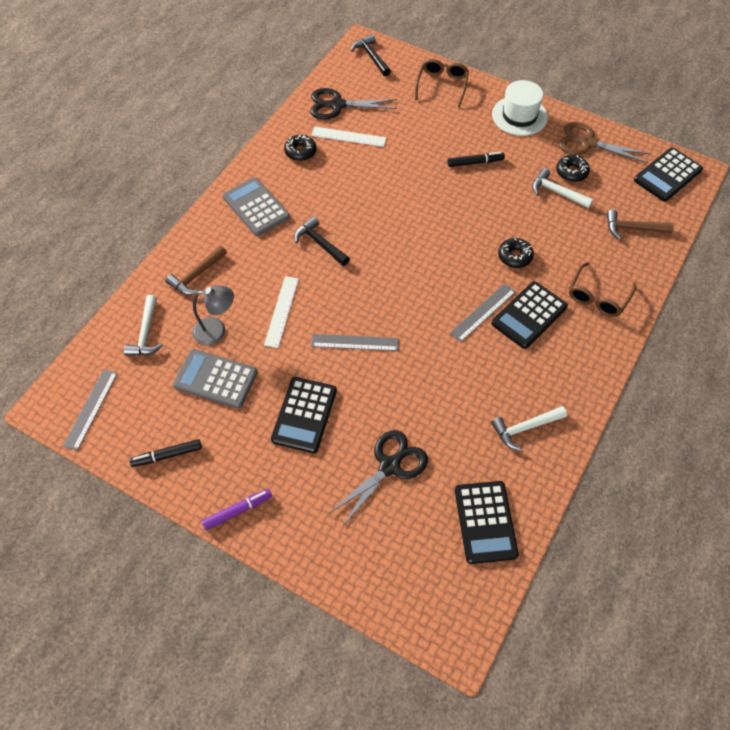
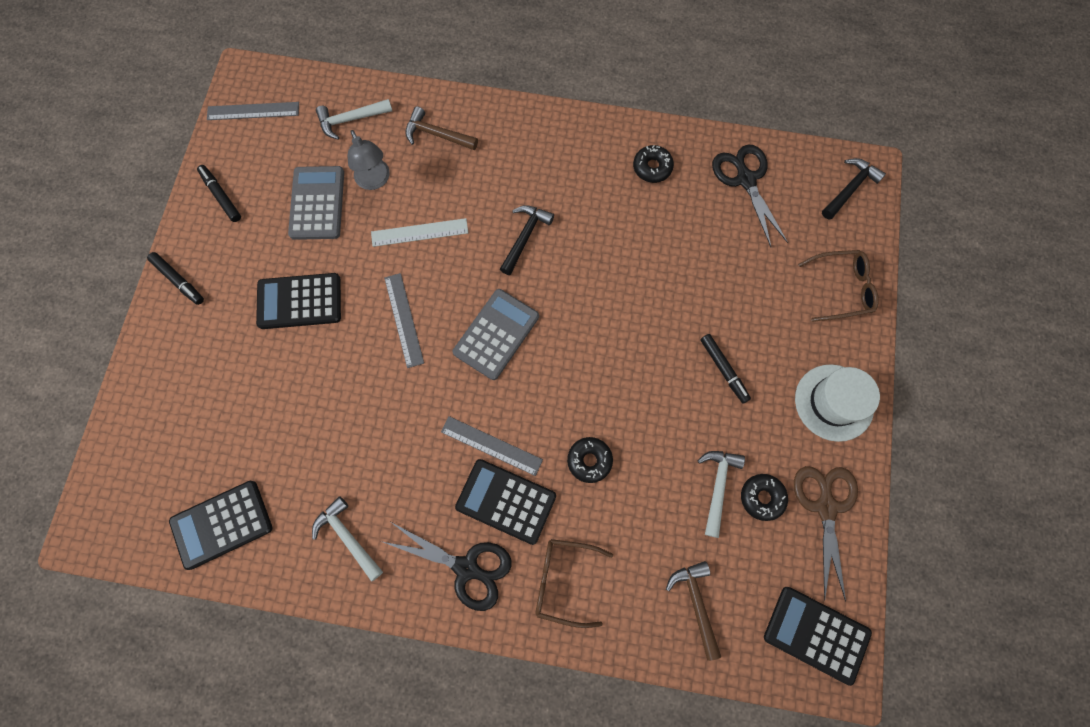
camera: 70 degrees right, 15 degrees up
(237, 511) = (178, 280): purple marker -> black marker
(256, 207) = (550, 154): grey calculator -> grey calculator (496, 334)
(348, 136) = (699, 210): white ruler -> none
(390, 466) = (263, 406): black scissors -> black scissors (467, 568)

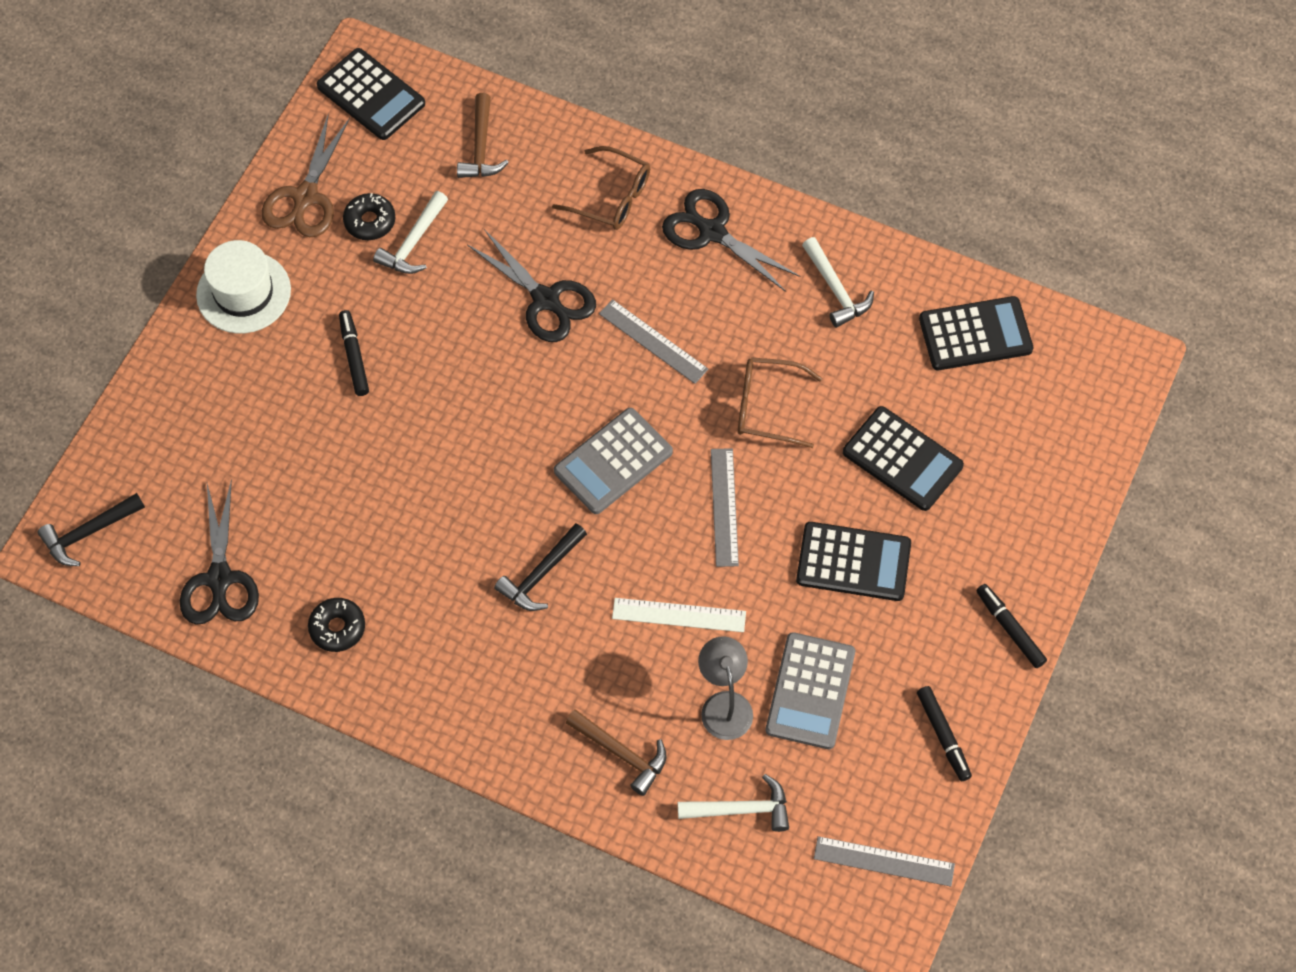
camera: 165 degrees left, 10 degrees down
(506, 501) = (652, 283): black calculator -> black calculator (902, 459)
(589, 460) = (546, 300): black donut -> black scissors
(841, 288) = (168, 412): brown glasses -> brown glasses (767, 407)

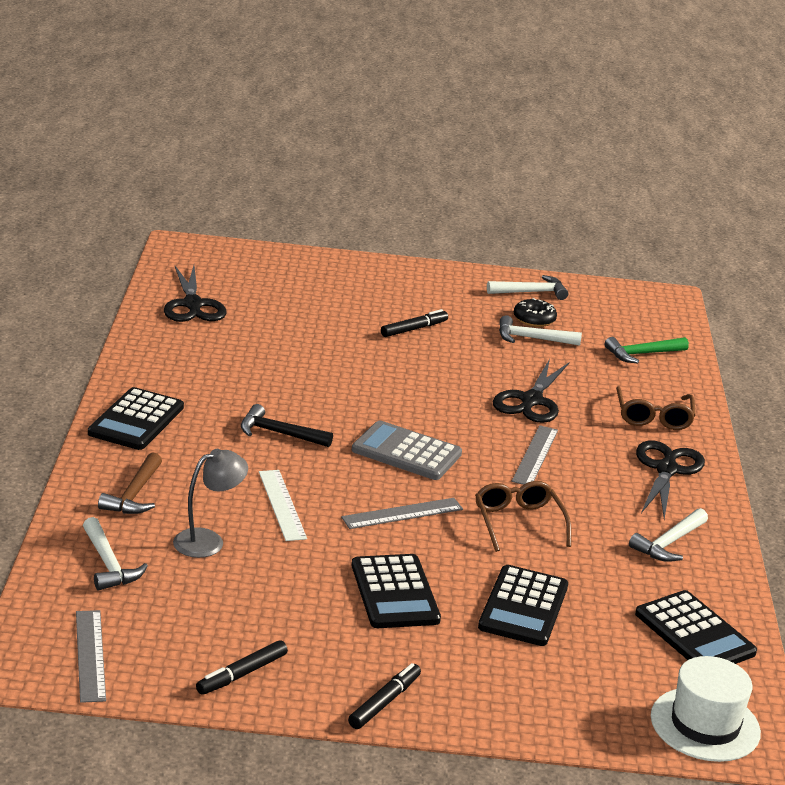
camera: 65 degrees right, 35 degrees down
(89, 532) = (201, 256): black hammer -> none
(219, 580) = (192, 305): black scissors -> black scissors turned 75 degrees counterclockwise
(243, 292) = (432, 281): white hat -> white hat (705, 724)
(305, 197) = (531, 292): brown scissors -> white hammer
(337, 628) = (180, 354): black donut -> none
(371, 95) = (642, 305): black calculator -> black calculator (136, 420)
(481, 147) = (642, 354): brown hammer -> green hammer
(810, 691) = (247, 586): grey calculator -> none

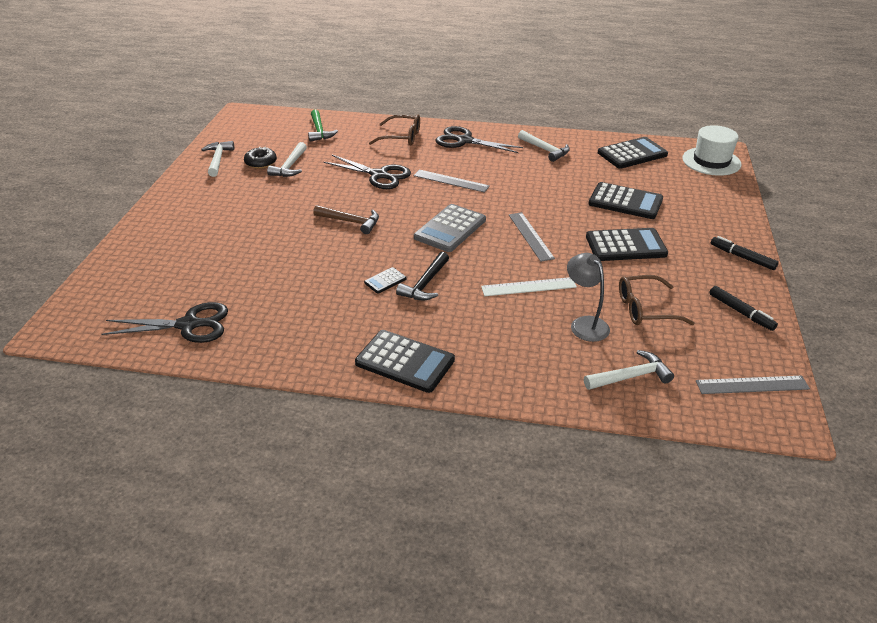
camera: 80 degrees left, 10 degrees up
(134, 494) = (526, 363): brown hammer -> brown hammer (351, 222)
(282, 408) = (385, 281): none -> black calculator
(414, 329) = (265, 212): black marker -> none
(518, 522) = (533, 194): brown glasses -> brown glasses (645, 309)

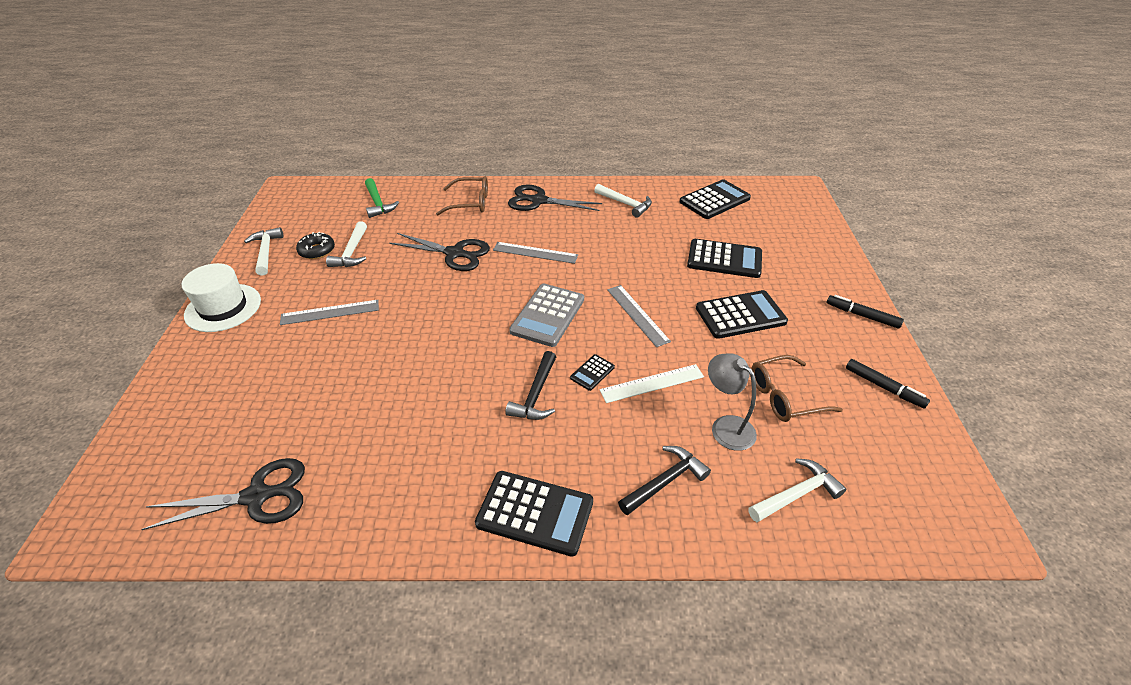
camera: 10 degrees left, 5 degrees up
(351, 222) = (434, 319): brown hammer -> none
(385, 281) = (489, 396): black calculator -> black calculator (592, 372)
(519, 355) = (665, 482): none -> black hammer
(711, 161) = (794, 201): white hat -> white hat (223, 308)
(752, 385) = (928, 486): grey ruler -> grey ruler (330, 312)

